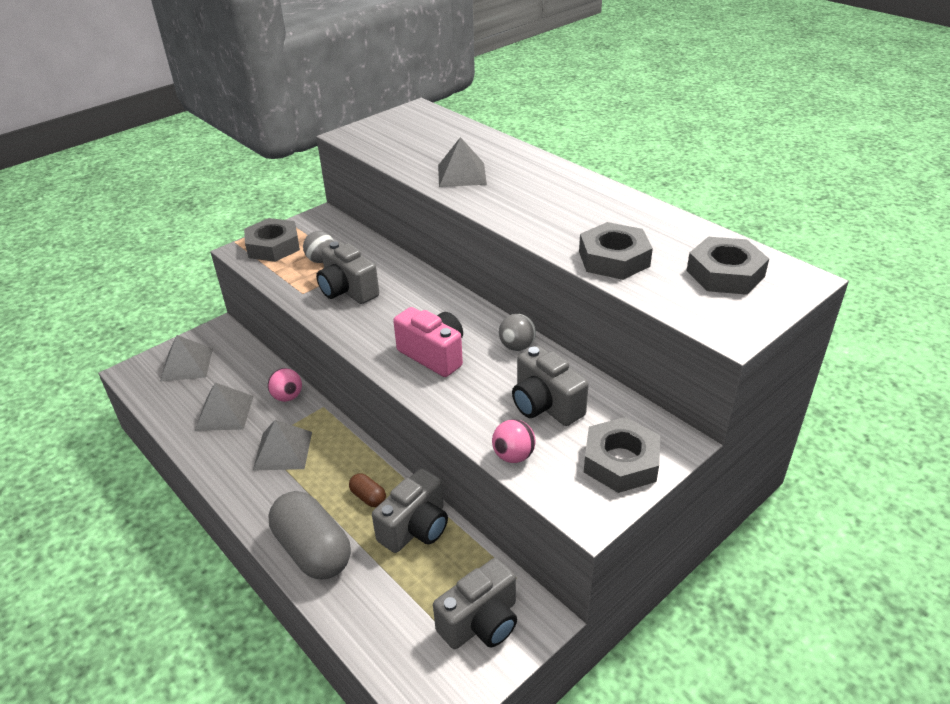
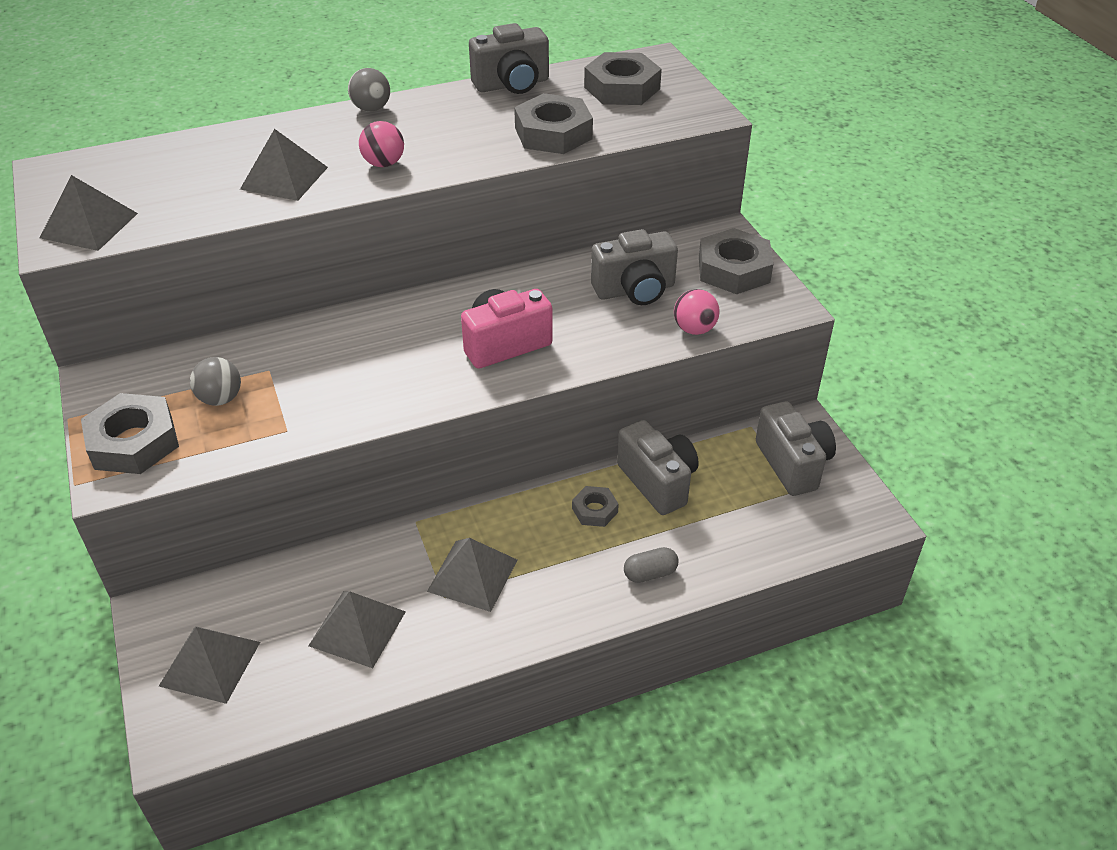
camera: 70 degrees left, 5 degrees up
(287, 397) = (371, 554): pink ball -> pink ball (383, 164)
(313, 550) = (650, 573): grey capsule -> grey capsule, size x0.45
(347, 290) = (318, 387): grey camera -> grey camera (512, 85)
(368, 497) = (594, 510): brown capsule -> grey nut
(370, 137) = (89, 225): none -> grey pyramid
(517, 346) = (531, 283): grey ball -> grey ball (371, 108)

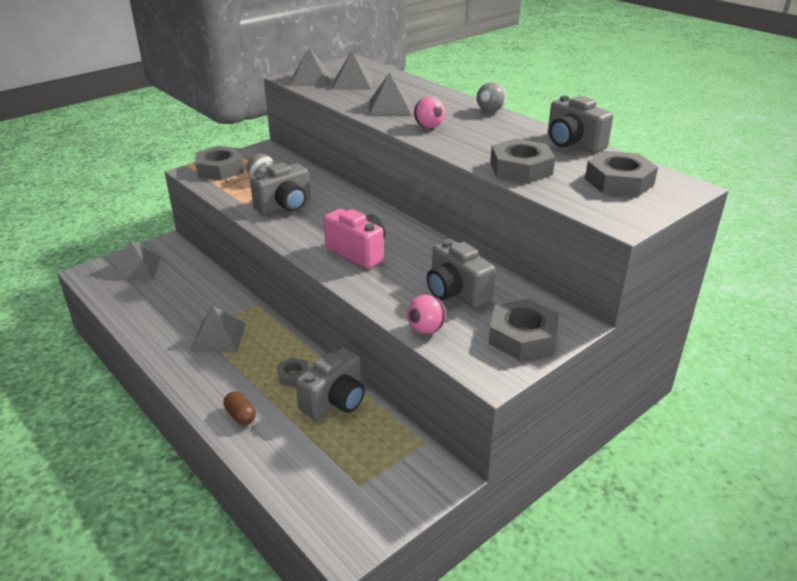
camera: 70 degrees right, 10 degrees down
(357, 628) = (168, 306): grey pyramid -> grey pyramid (353, 83)
(650, 573) = (240, 416): grey capsule -> brown capsule
(793, 464) = (391, 478): grey camera -> grey camera (285, 206)

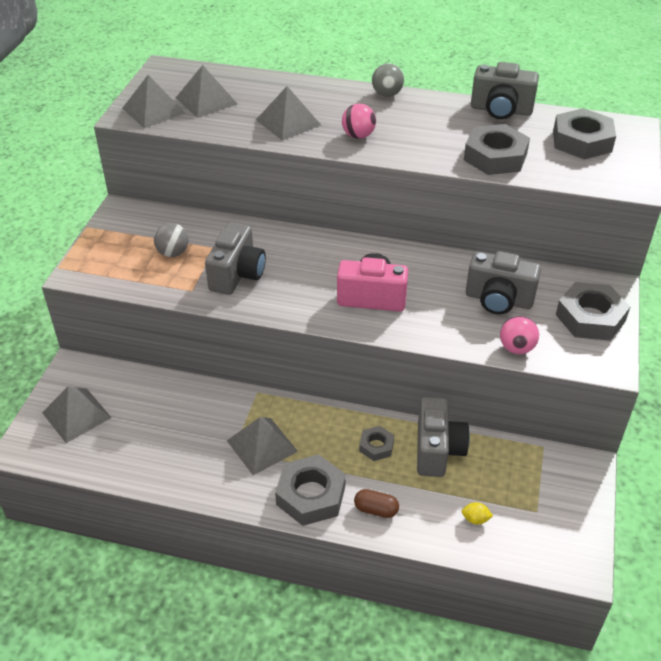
camera: 35 degrees left, 10 degrees up
(220, 169) = (106, 257): grey nut -> grey nut (310, 495)
(304, 463) = (475, 519): none -> yellow lemon

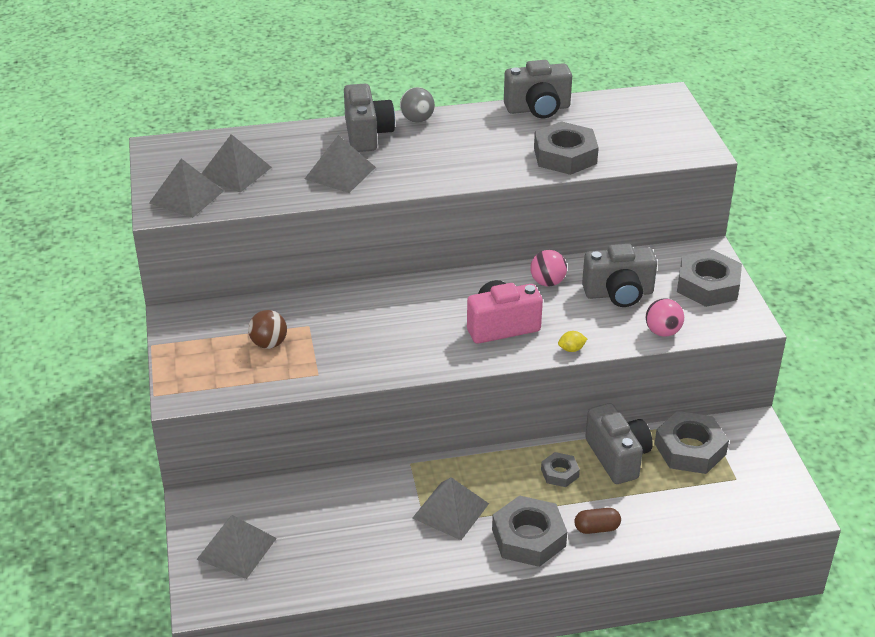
camera: 25 degrees left, 5 degrees down
(173, 253) = (269, 344): grey ball -> brown ball
(237, 275) = (353, 345): grey camera -> grey camera (367, 134)
(358, 136) = (421, 168): pink ball -> pink ball (547, 282)
(475, 519) = (689, 504): yellow lemon -> yellow lemon (571, 349)
(582, 141) = (631, 120): grey nut -> grey nut (690, 449)

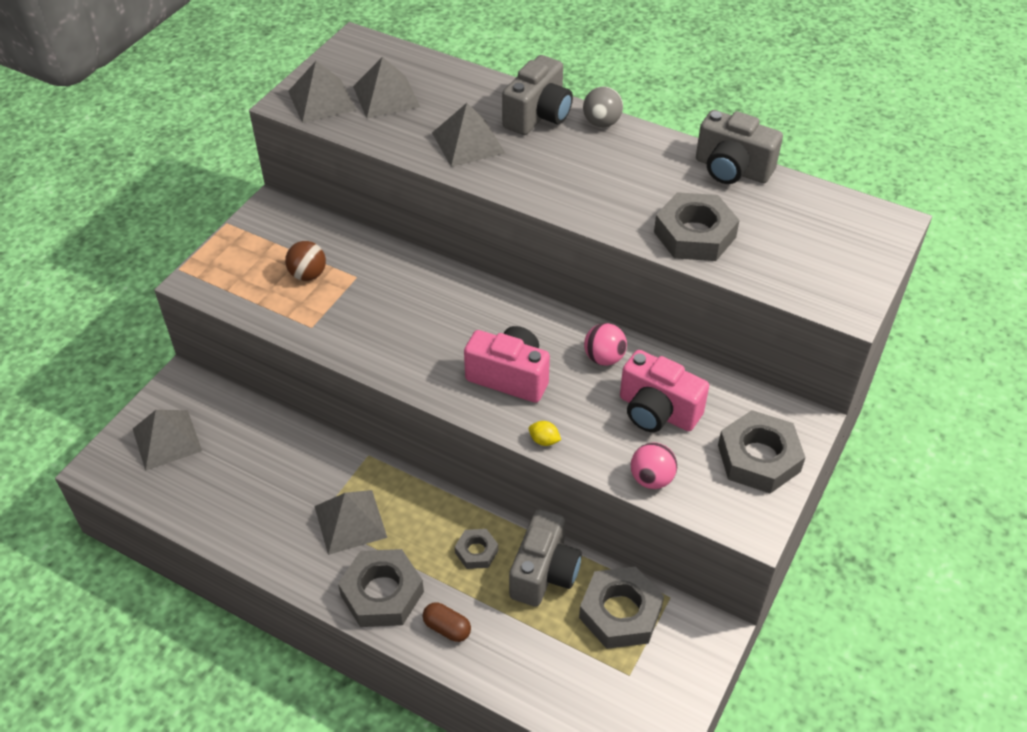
camera: 40 degrees right, 10 degrees up
(618, 294) = (657, 411): grey camera -> pink camera

